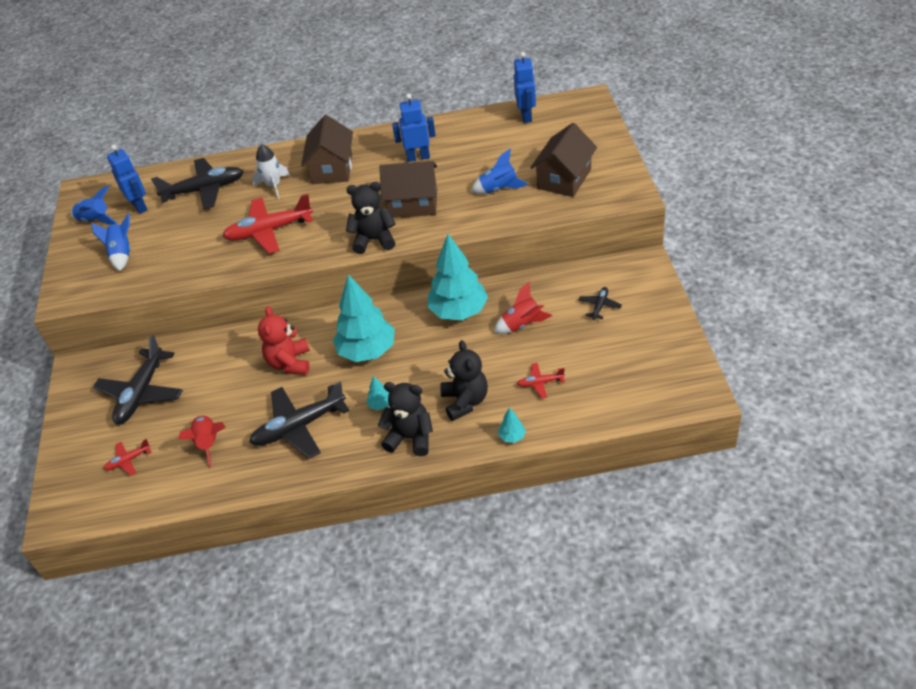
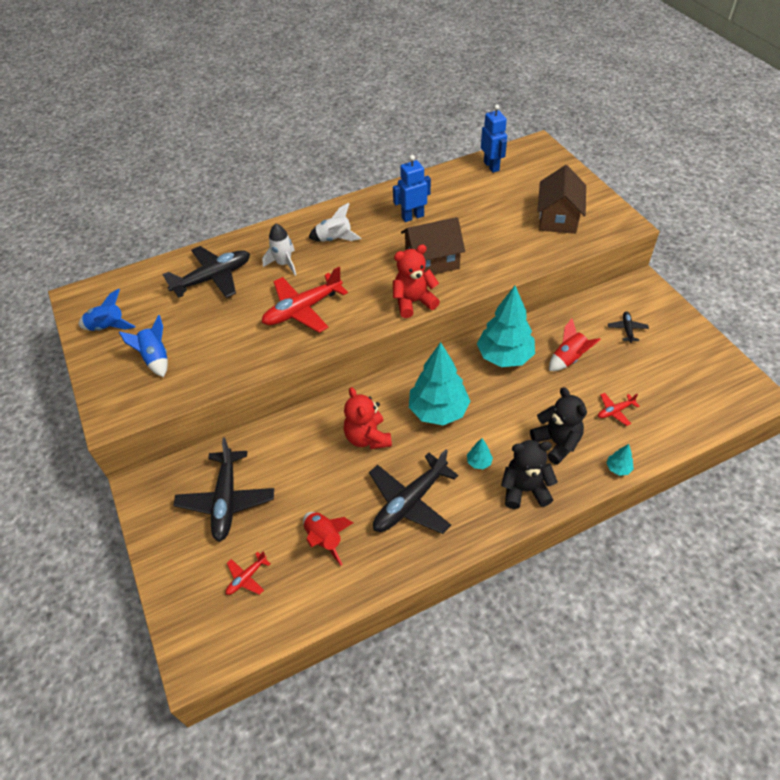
camera: 20 degrees left, 5 degrees up
(140, 206) = (151, 305): blue robot -> none
(332, 169) = (334, 239): brown house -> white rocket
(374, 240) = (413, 302): black teddy bear -> red teddy bear
(499, 189) = (504, 236): blue rocket -> none

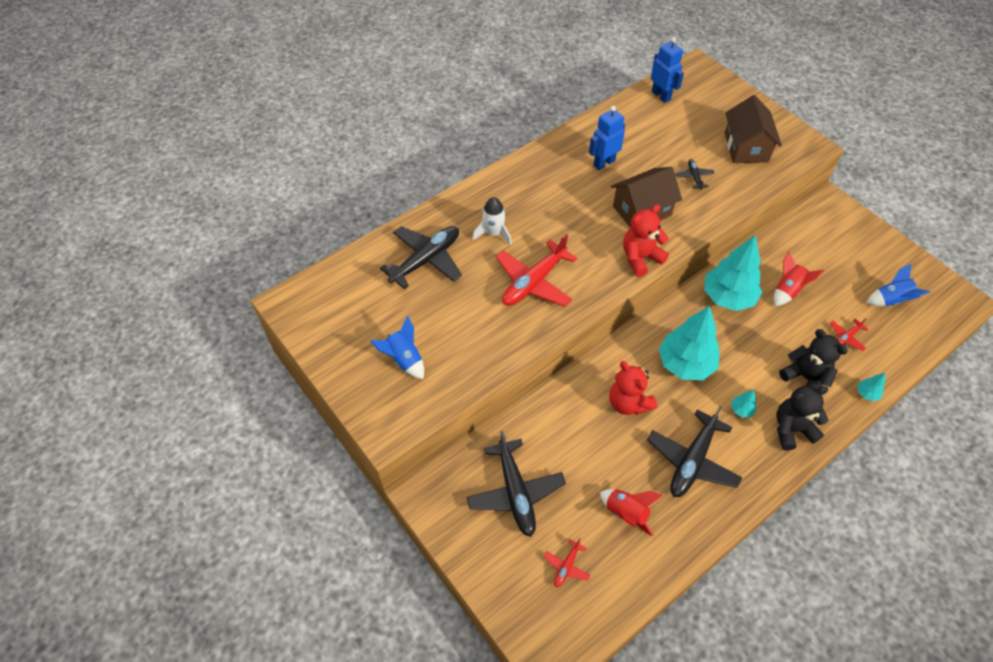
camera: 15 degrees left, 5 degrees up
(108, 327) = (337, 332): blue rocket -> blue rocket (891, 300)
(334, 239) = (534, 198): white rocket -> none
(627, 329) = (830, 251): black plane -> black plane (694, 177)

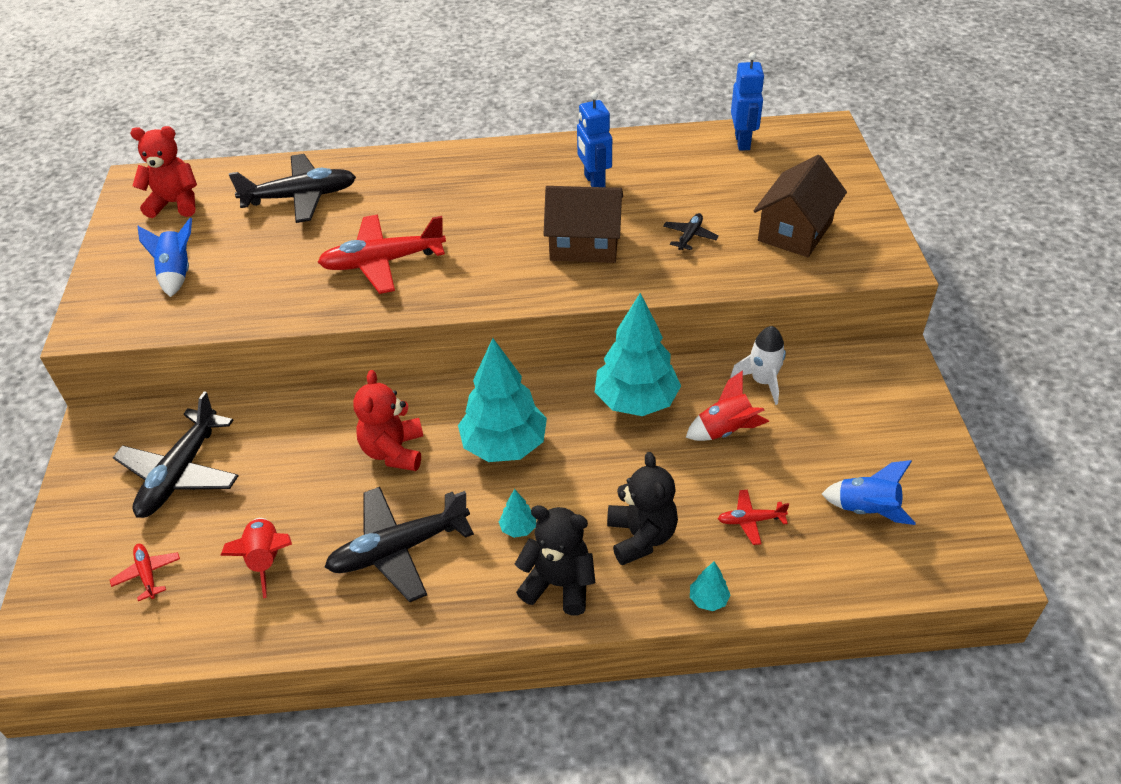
camera: 35 degrees right, 10 degrees down
(493, 233) = (395, 201): white rocket -> white rocket (762, 381)
(566, 566) = (147, 574): red plane -> red plane turned 90 degrees clockwise
(604, 163) = (594, 182): blue robot -> blue robot turned 105 degrees counterclockwise
(640, 258) = (527, 289): red teddy bear -> red teddy bear (175, 203)

